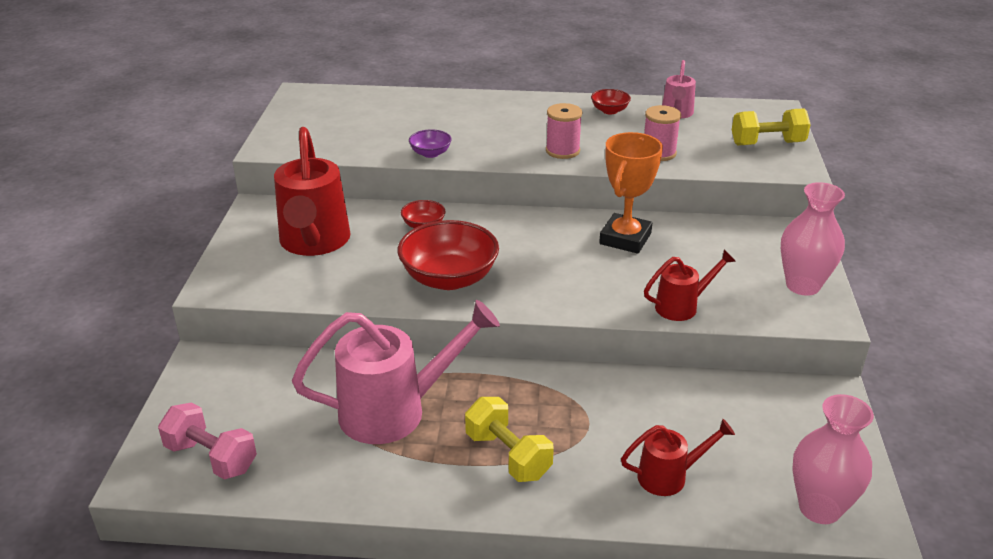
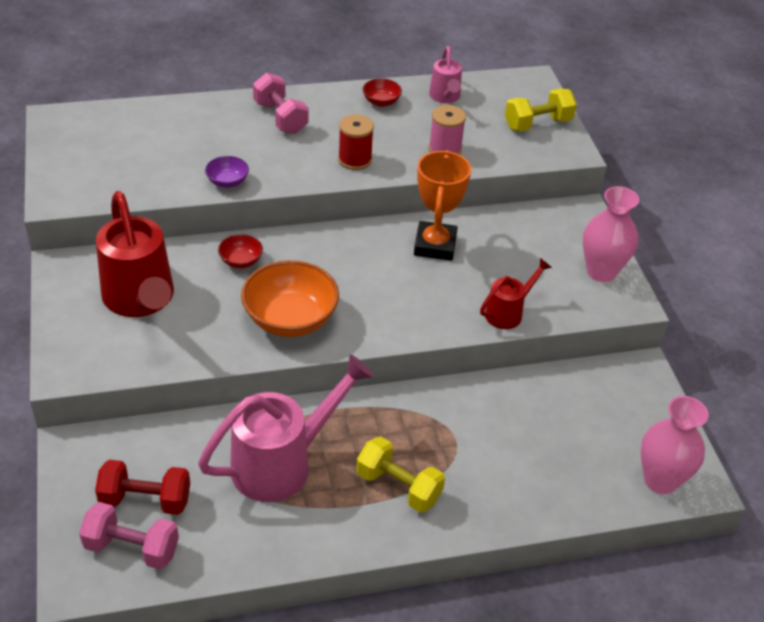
camera: 20 degrees left, 10 degrees up
(246, 418) = (145, 500): none -> red dumbbell
(449, 278) = (290, 319): red bowl -> orange bowl
(505, 112) = (280, 118): none -> pink dumbbell
(562, 151) = (355, 160): pink spool -> red spool
(669, 476) = (537, 477): red watering can -> none

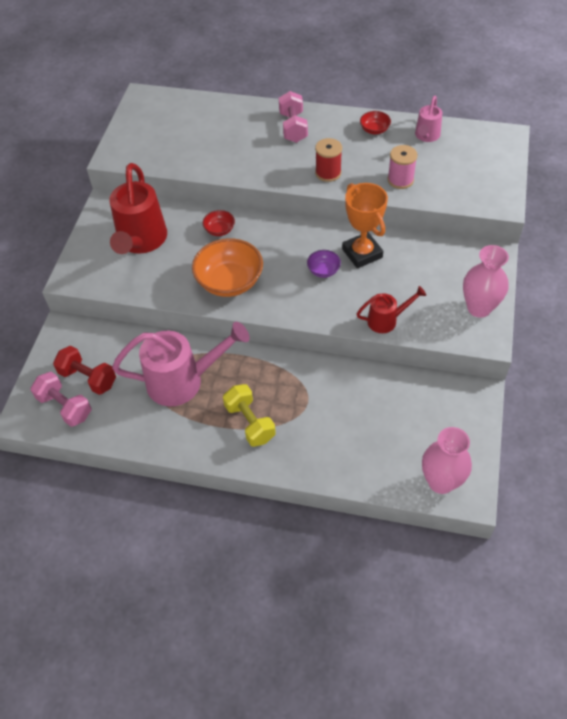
camera: 30 degrees right, 10 degrees up
(227, 182) = (229, 169): purple bowl -> purple bowl (323, 270)
(435, 245) = (362, 253): orange trophy -> orange trophy turned 60 degrees counterclockwise
(537, 124) = (488, 174): yellow dumbbell -> none

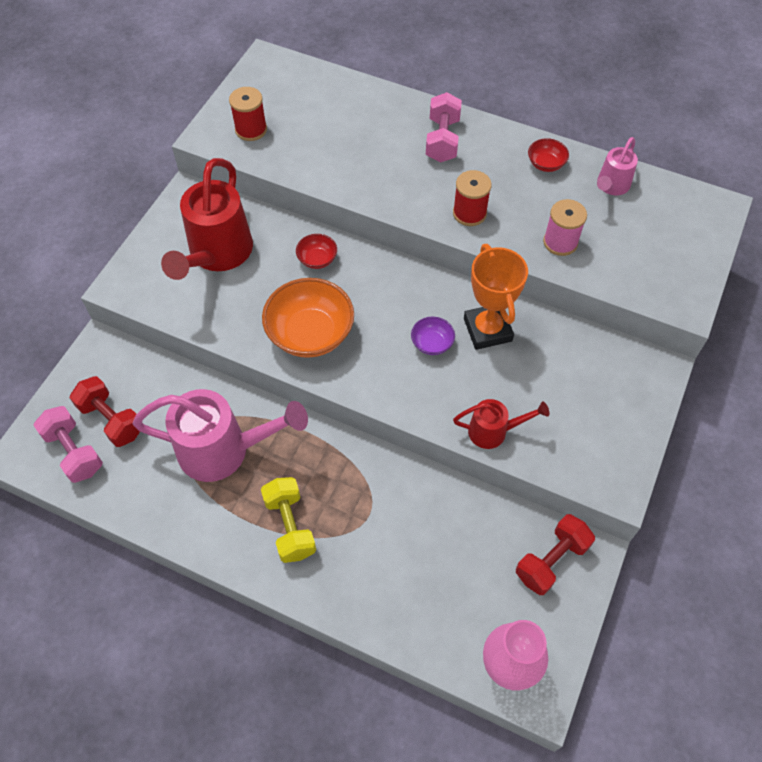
camera: 10 degrees right, 5 degrees up
(145, 146) = (251, 129): none -> red spool
(452, 404) = (551, 560): none -> red dumbbell
(479, 308) = (618, 440): pink vase -> none

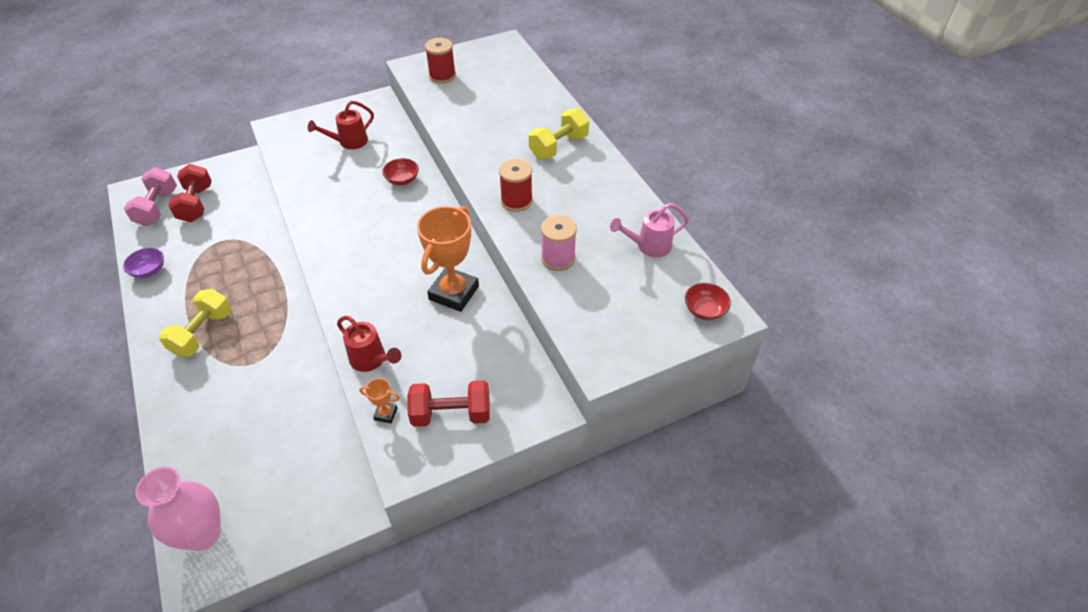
camera: 40 degrees right, 10 degrees down
(217, 254) = (349, 142): red watering can -> red watering can, size x0.52
(223, 450) = (227, 262): pink watering can -> none
(310, 333) = (341, 219): orange bowl -> none
(432, 343) = (406, 276): purple bowl -> purple bowl (149, 271)
(442, 140) = (558, 146): pink dumbbell -> yellow dumbbell
(546, 164) = (615, 202): red bowl -> red bowl (704, 310)
(551, 560) = (321, 490): red dumbbell -> red dumbbell (451, 414)
(557, 463) = (385, 414): none -> orange trophy

